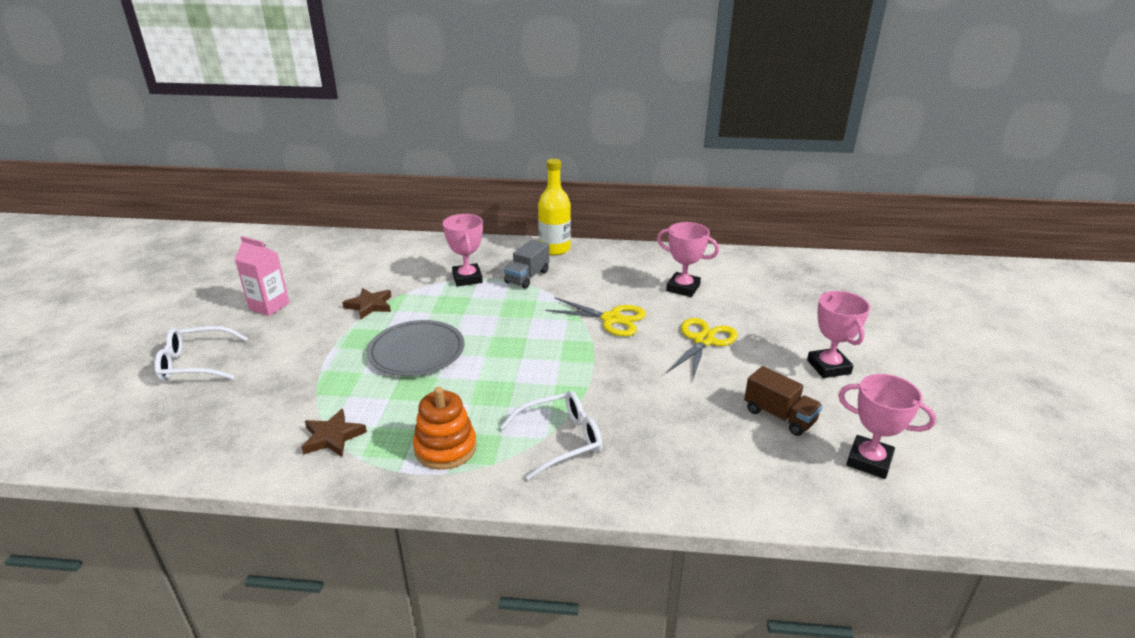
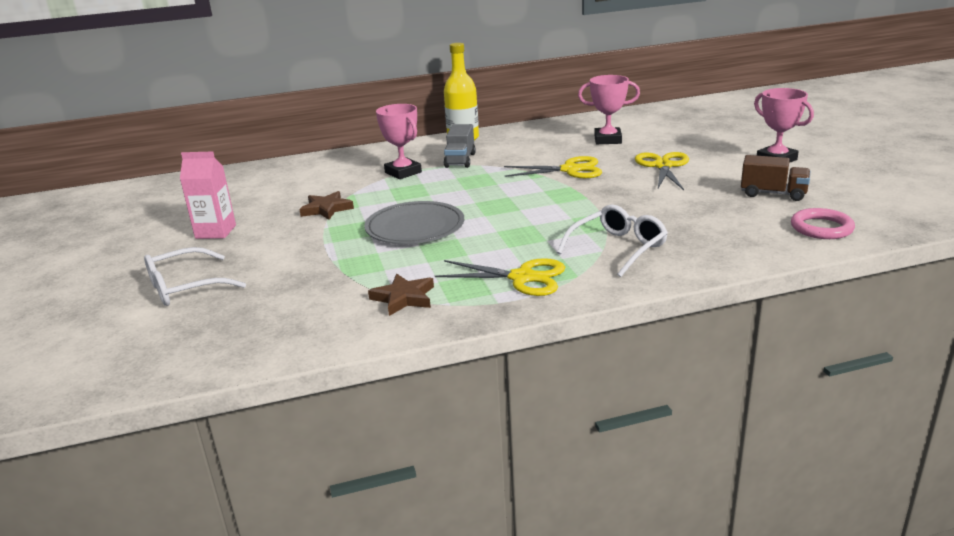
camera: 20 degrees left, 5 degrees down
(445, 448) = (522, 278): orange stacking toy -> yellow scissors
(785, 484) = (821, 228): none -> pink ring
(869, 461) = (865, 201): pink trophy -> none

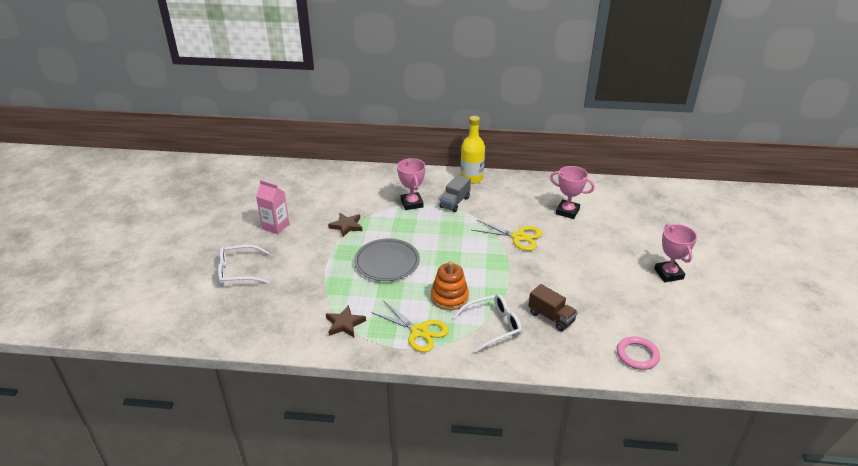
camera: 20 degrees right, 10 degrees up
(533, 237) = (449, 297): none -> orange stacking toy
(663, 166) = (583, 254): yellow scissors -> none
(773, 194) = (634, 309): brown truck -> brown truck (551, 317)

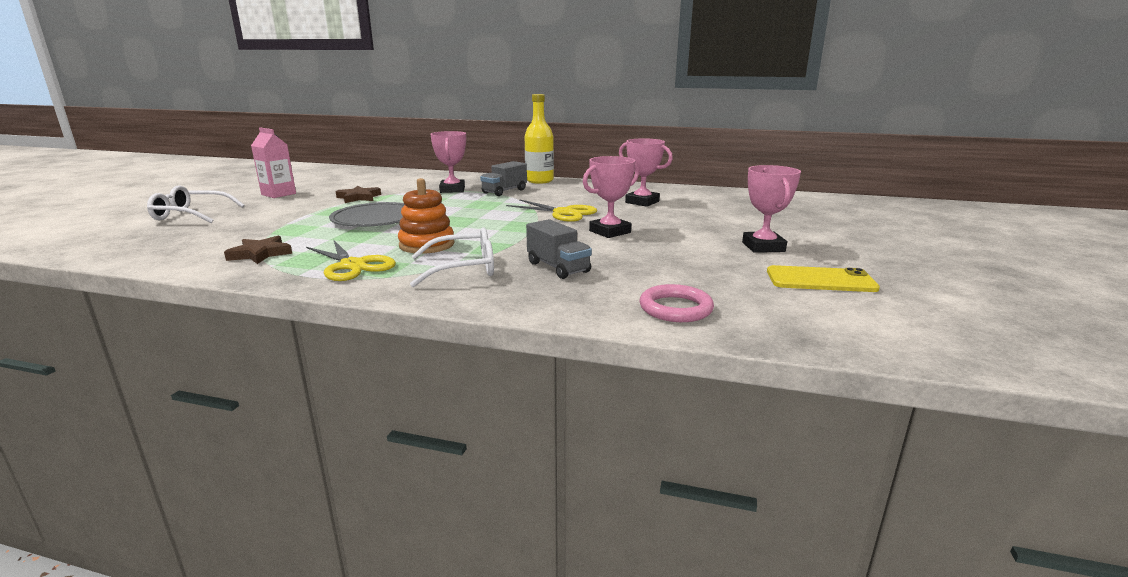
camera: 10 degrees right, 15 degrees down
(551, 317) = (558, 267): brown truck -> grey truck
(563, 263) = (610, 232): none -> pink trophy
(710, 313) = (820, 280): none -> yellow phone

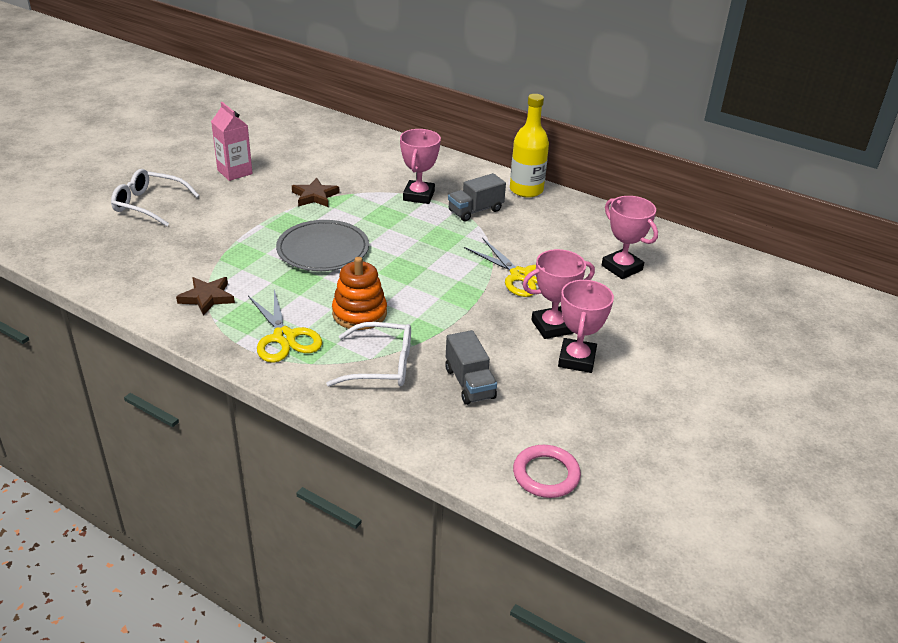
camera: 15 degrees right, 15 degrees up
(763, 247) = (699, 393): pink trophy -> pink trophy (577, 359)
(820, 280) = (715, 465): yellow phone -> none

